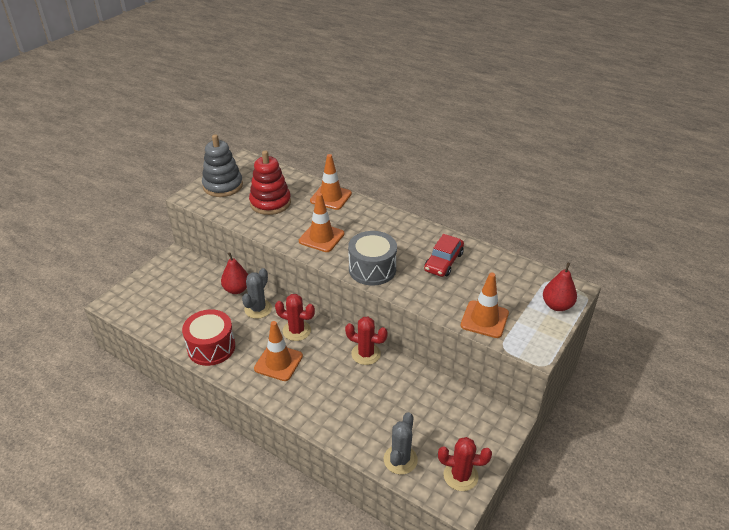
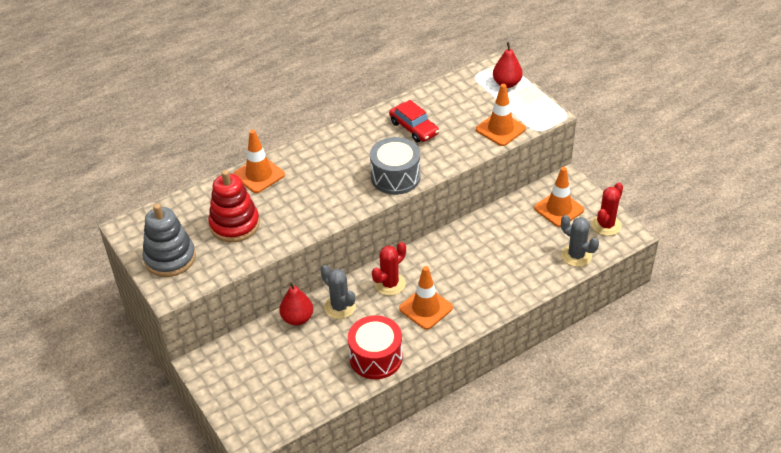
camera: 65 degrees left, 5 degrees up
(321, 237) = (324, 199): orange traffic cone -> orange traffic cone (559, 209)
(366, 354) = (448, 242): red cactus -> none

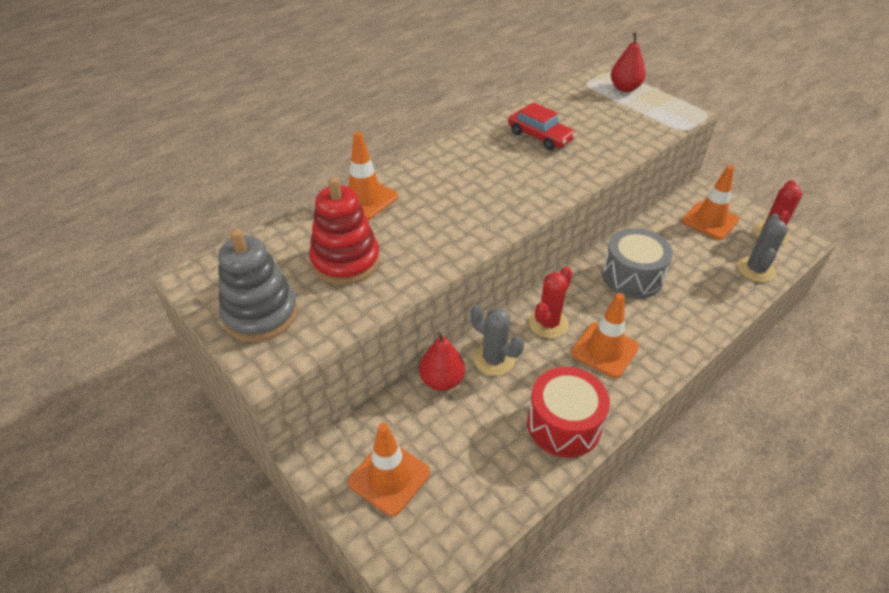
camera: 10 degrees left, 0 degrees up
(395, 177) = (539, 189): grey drum -> grey drum (632, 277)
(500, 129) = (640, 131): orange traffic cone -> orange traffic cone (389, 477)
(576, 255) = (755, 269): grey cactus -> grey cactus turned 75 degrees clockwise

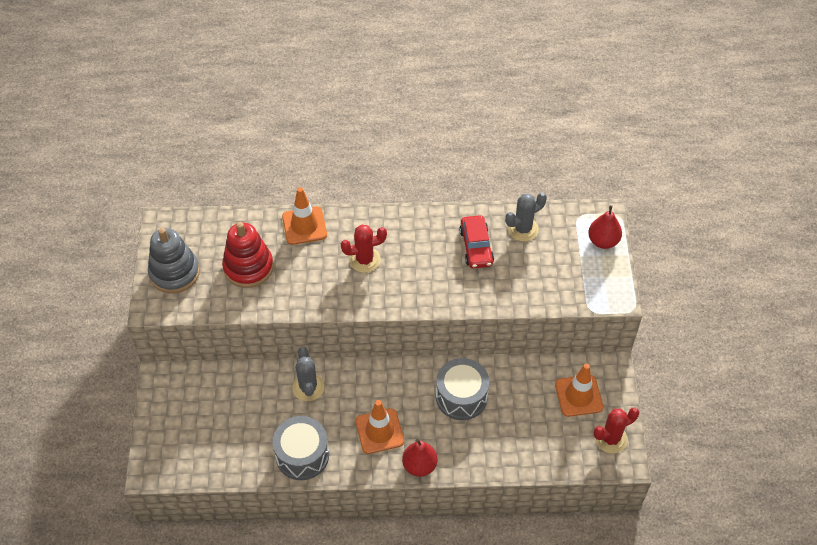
camera: 40 degrees right, 10 degrees up
(389, 477) = (185, 412): orange traffic cone -> none
(442, 380) = (266, 378): red pear -> red pear (419, 465)
(548, 323) = (366, 388): red cactus -> red cactus (364, 260)
(563, 424) = (302, 455): red drum -> grey drum
(755, 269) = (556, 455): grey cactus -> grey cactus (523, 229)

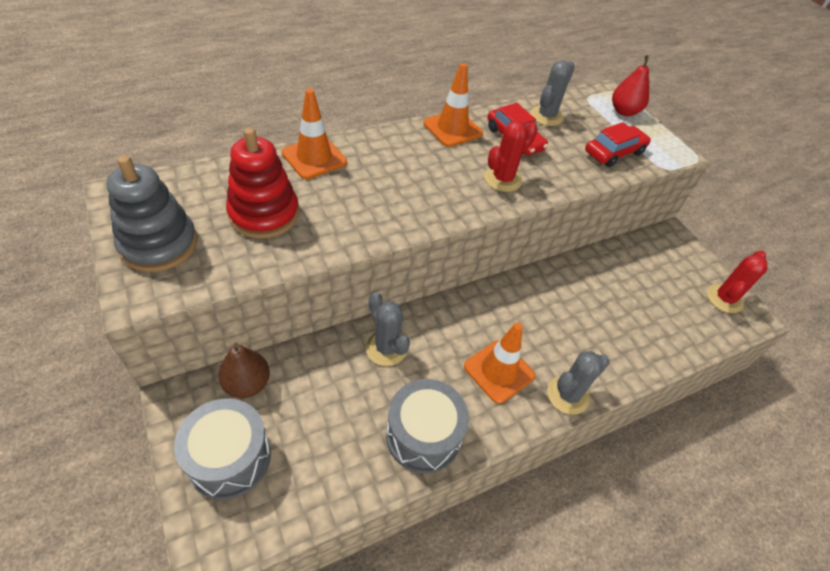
camera: 30 degrees left, 5 degrees down
(206, 381) = (247, 384): none -> brown pear
(364, 260) = (405, 175): red cactus -> red cactus (502, 179)
(419, 465) = (568, 395): red pear -> grey cactus
(461, 397) = (560, 304): grey drum -> grey drum (229, 458)
(556, 283) = (614, 153): none -> red car
(578, 396) = (665, 268): orange traffic cone -> orange traffic cone (452, 128)

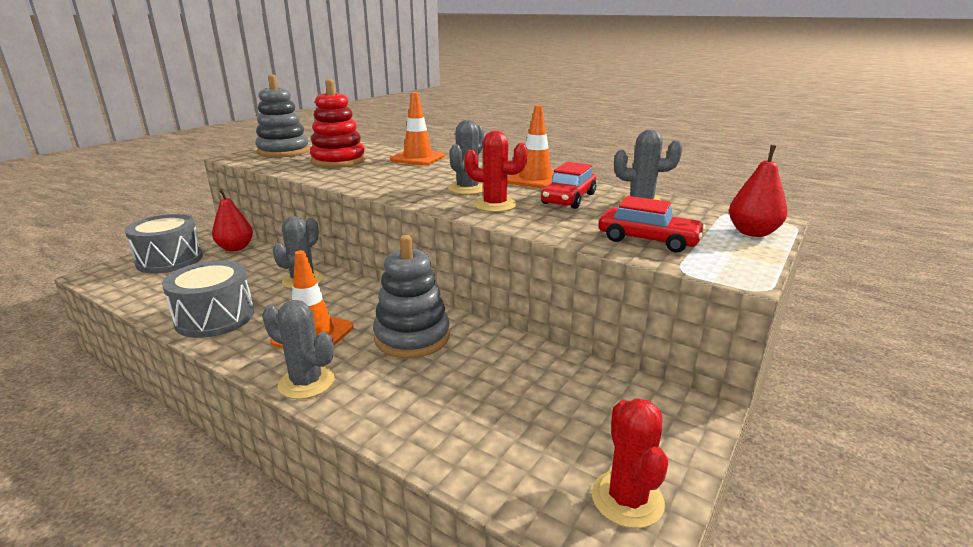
camera: 65 degrees right, 25 degrees down
(247, 384) = (235, 248): brown pear -> red pear
(448, 173) = (467, 189): none -> grey cactus
(537, 314) = (412, 337): none -> grey stacking toy
(724, 299) = (627, 499): red cactus -> red cactus turned 75 degrees clockwise

